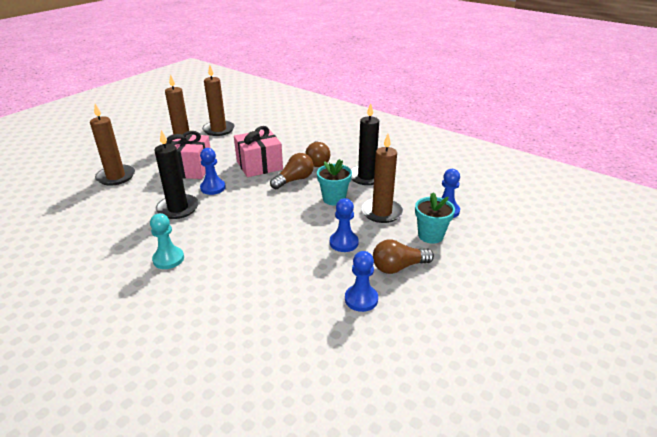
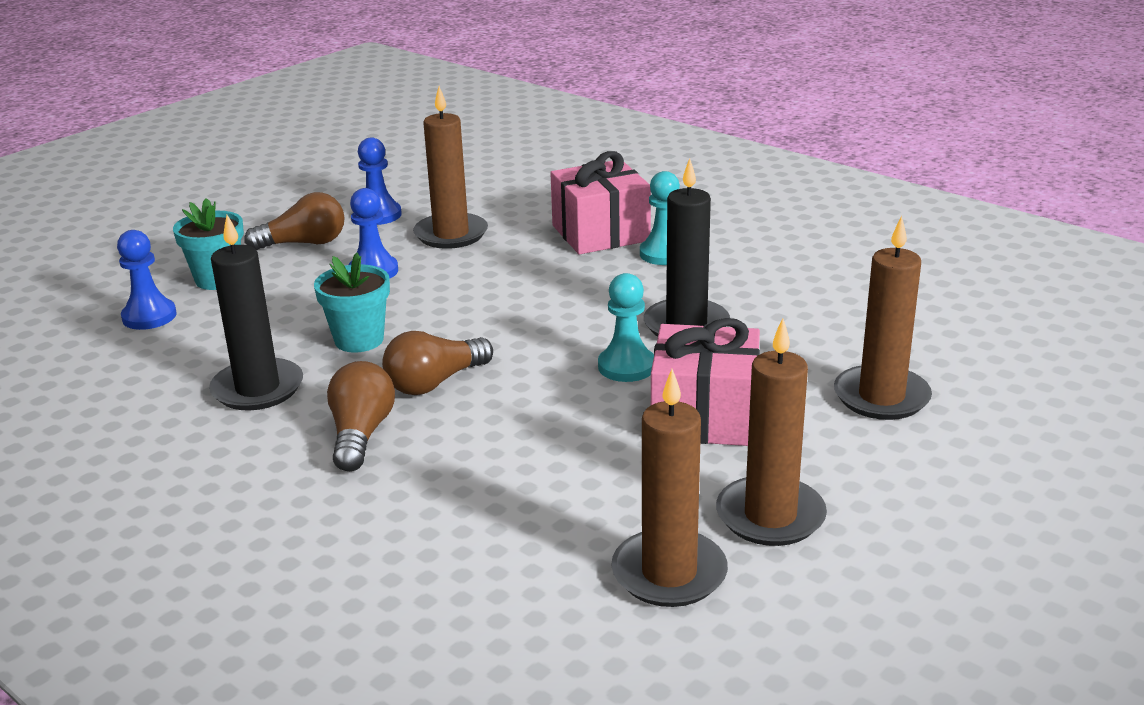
camera: 175 degrees left, 5 degrees down
(213, 188) = (626, 366): blue pawn -> turquoise pawn
(259, 165) = (519, 424): pink gift -> pink gift (600, 233)
(381, 212) = (276, 315): brown candle -> brown candle (451, 234)

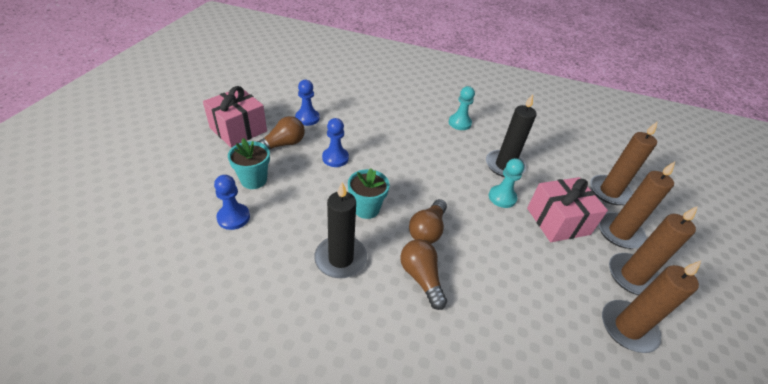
camera: 30 degrees left, 15 degrees up
(451, 234) = (354, 126): brown candle -> brown candle (619, 232)
(600, 233) = (422, 114): pink gift -> pink gift (238, 129)

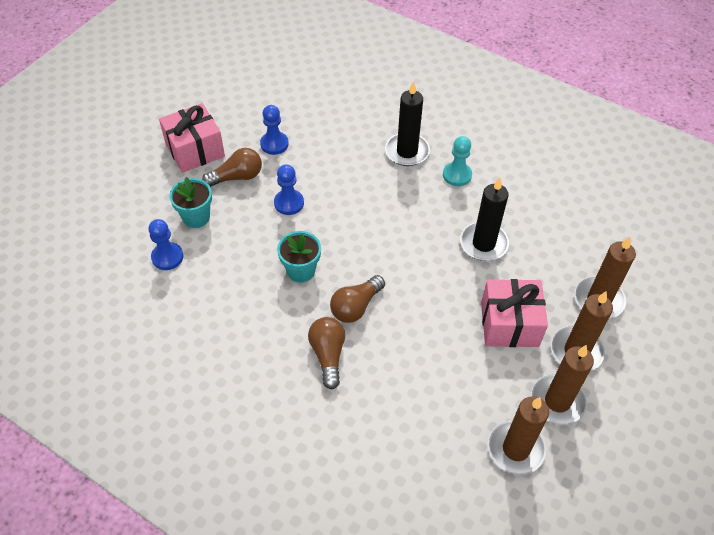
camera: 20 degrees right, 10 degrees up
(341, 259) = (256, 320): black candle -> black candle (407, 151)
(502, 197) = (458, 284): turquoise pawn -> none

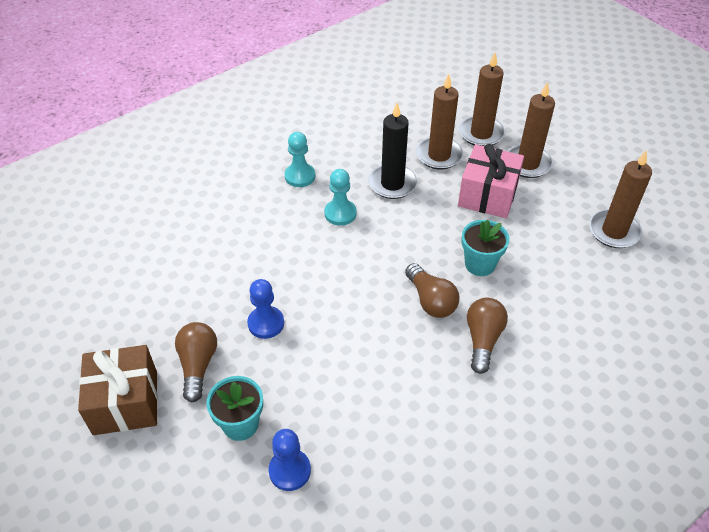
camera: 70 degrees left, 5 degrees down
(195, 150) = (125, 402): pink gift -> brown gift
(274, 144) = (167, 315): blue pawn -> none
(301, 271) = (367, 336): turquoise flower pot -> turquoise flower pot (480, 264)
(328, 355) = (483, 339): brown light bulb -> brown light bulb turned 90 degrees clockwise
(407, 151) = (248, 203): black candle -> none
(426, 216) = (340, 213): none -> turquoise pawn
(557, 401) = (573, 191): brown candle -> brown candle (439, 155)

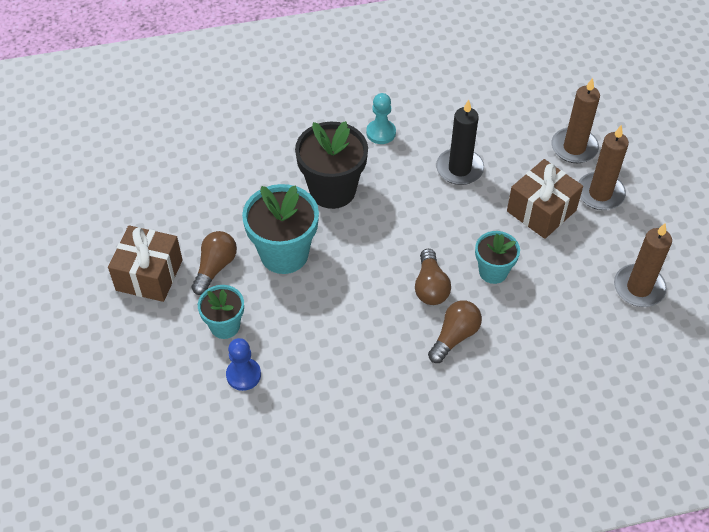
camera: 25 degrees right, 5 degrees up
(266, 323) = (284, 254): blue pawn -> turquoise flower pot
(282, 244) = (332, 190): none -> black flower pot
(340, 213) = (397, 180): turquoise pawn -> none
(439, 155) = (519, 156): brown candle -> none
(488, 195) = (541, 211): pink gift -> brown gift

